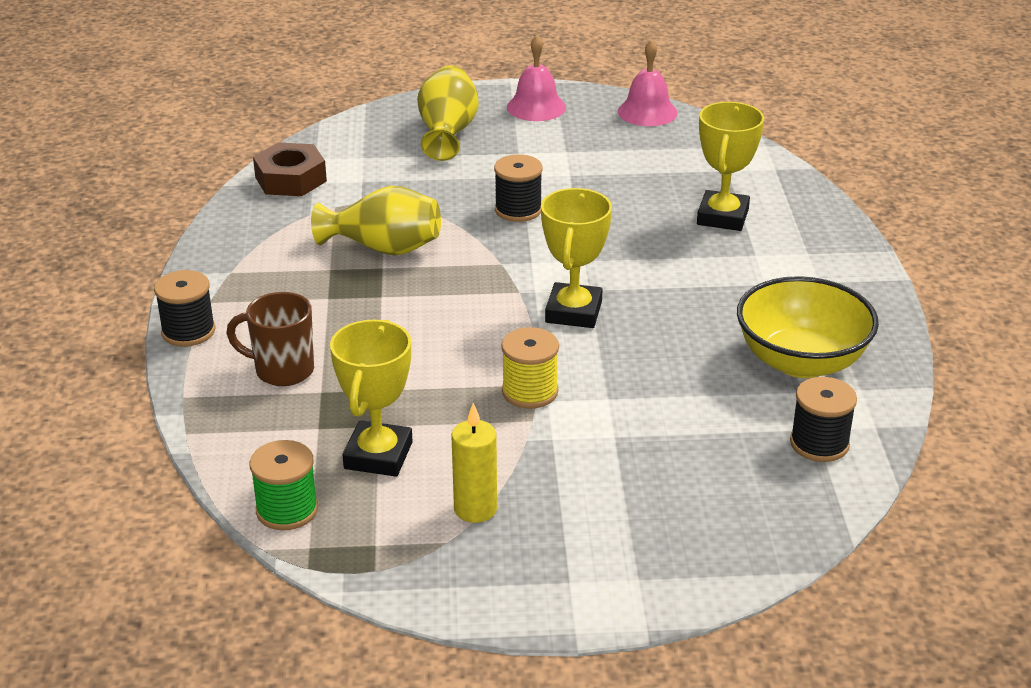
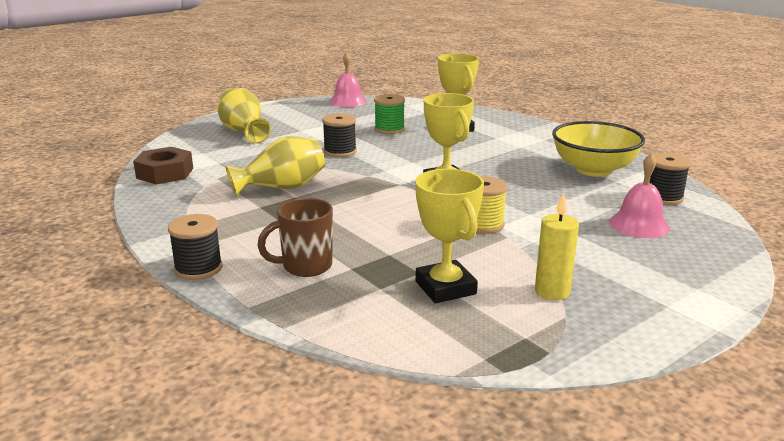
camera: 35 degrees left, 10 degrees down
(287, 510) = (433, 343): green spool -> green spool (389, 129)
(536, 107) = (281, 111): pink bell -> pink bell (639, 224)

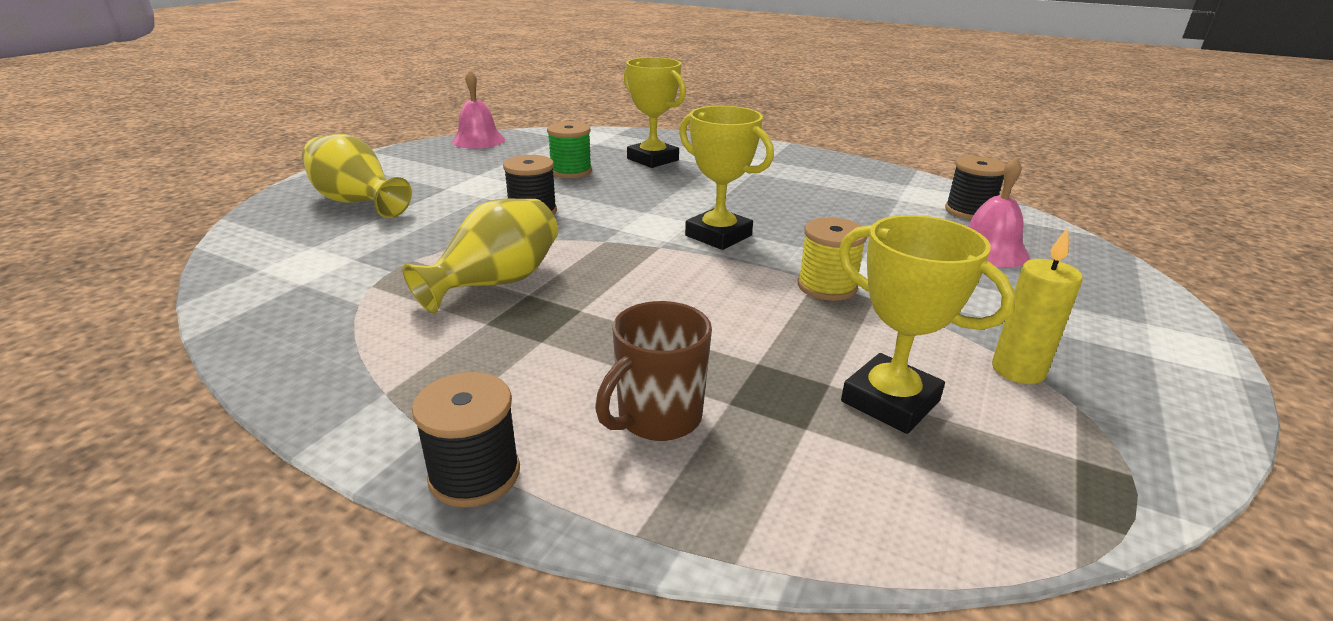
camera: 25 degrees left, 5 degrees up
(165, 173) = (269, 293): brown nut -> none
(593, 169) = (861, 189): yellow bowl -> none

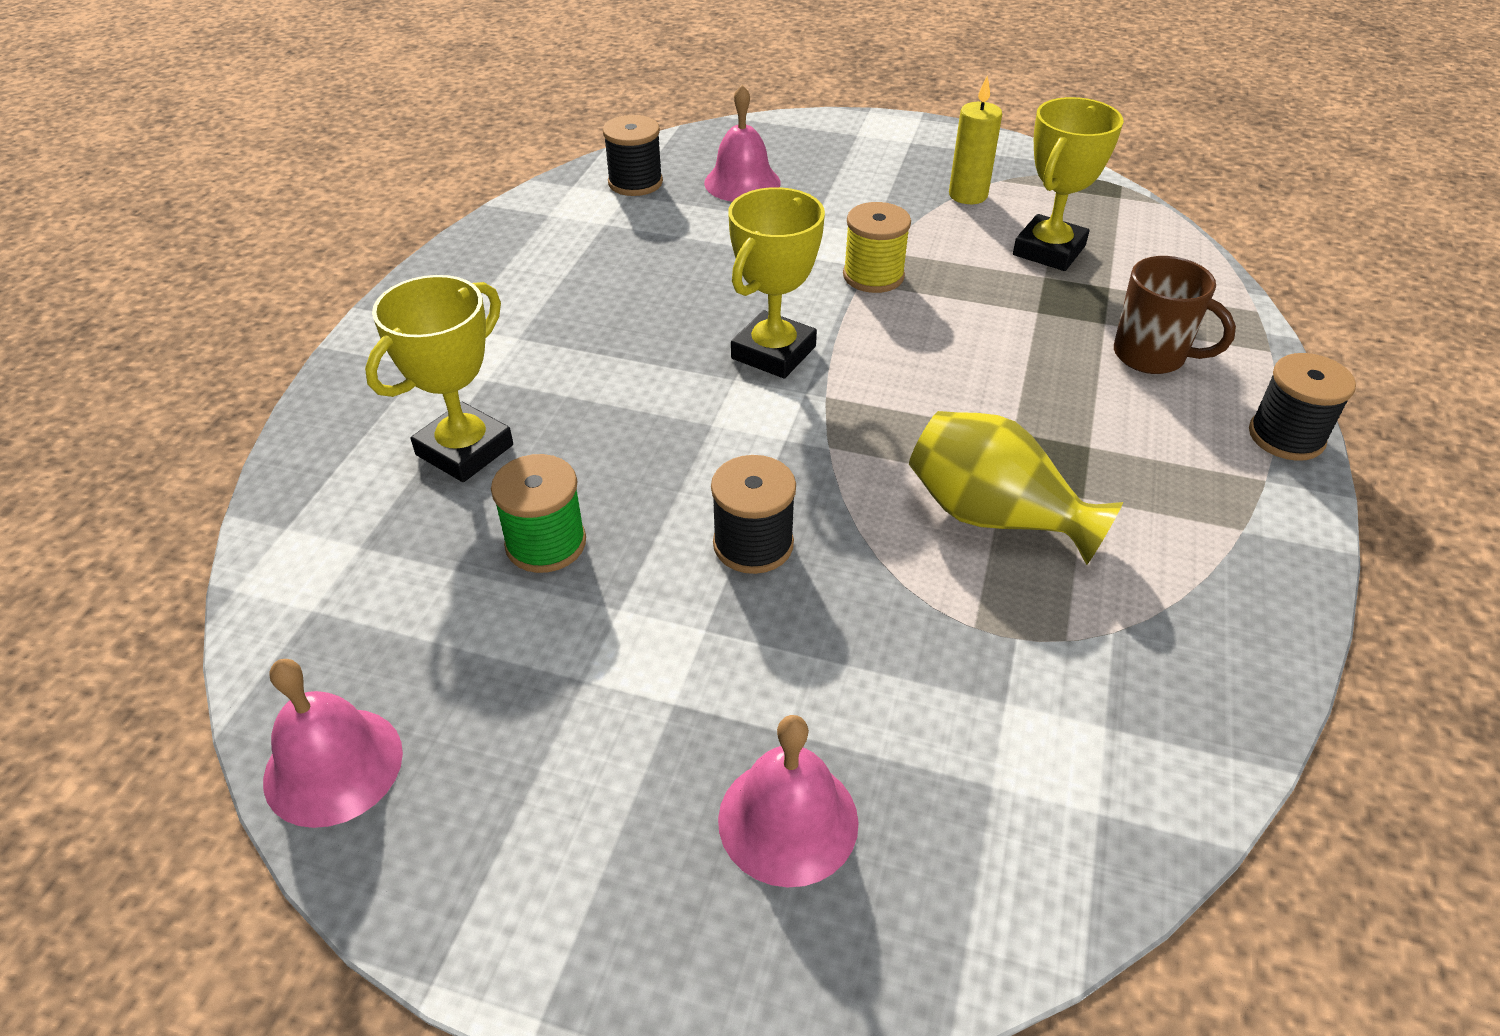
camera: 100 degrees left, 15 degrees up
(358, 202) = (788, 820): yellow vase -> pink bell

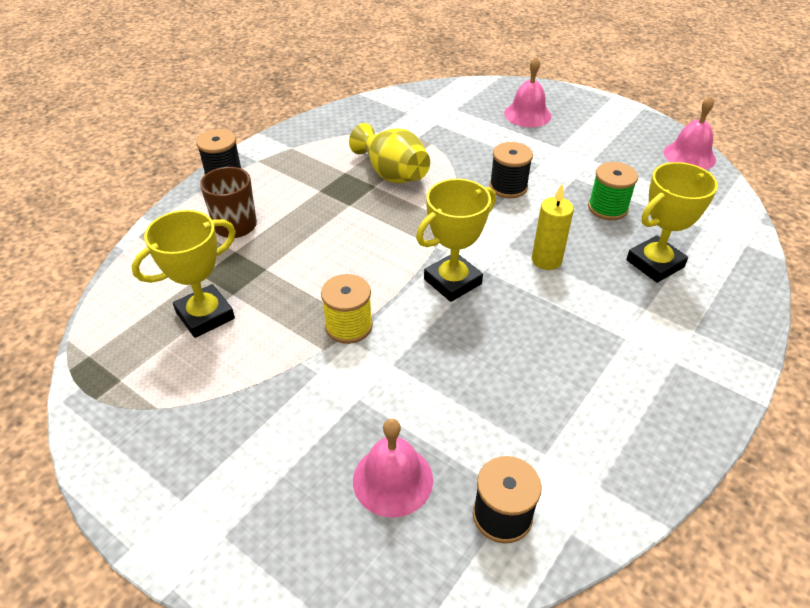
camera: 160 degrees left, 0 degrees up
(968, 195) = (204, 395): yellow candle -> yellow candle (546, 260)

